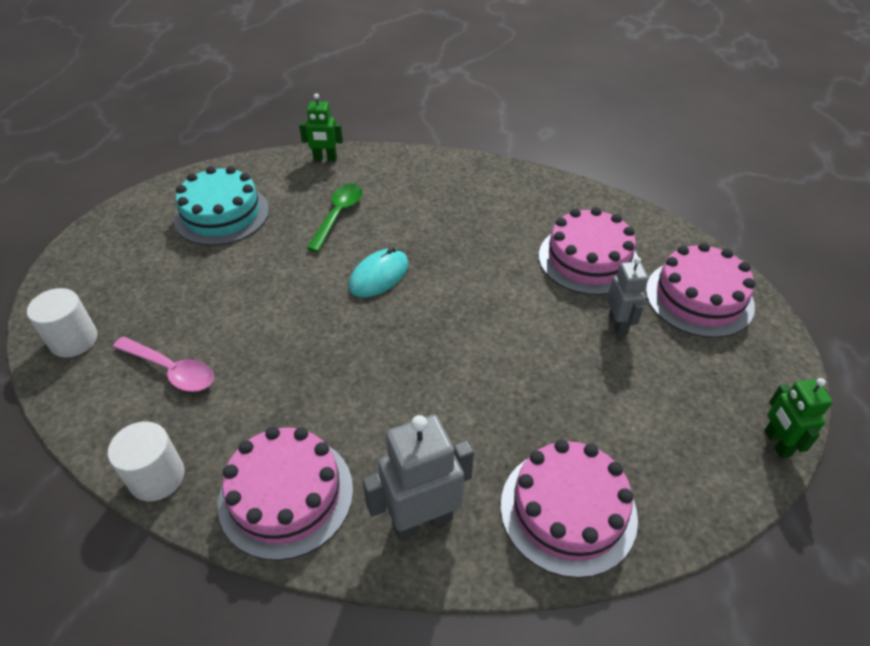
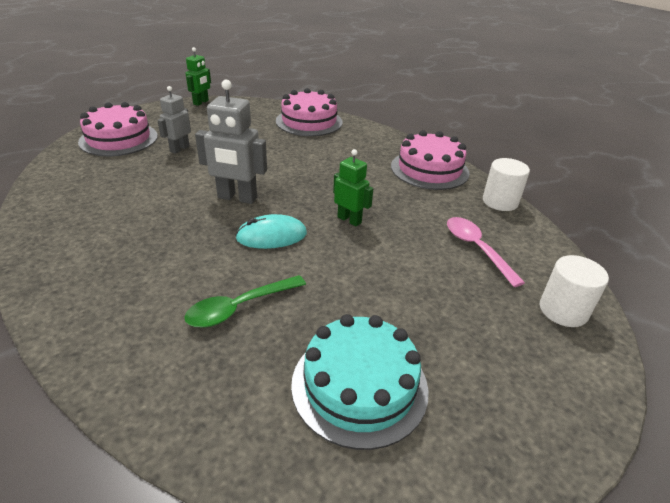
camera: 145 degrees left, 10 degrees down
(325, 159) = (156, 407): green robot -> green robot (349, 220)
(422, 520) = (372, 141): grey robot -> grey robot (237, 198)
(588, 259) = (127, 177): pink cake -> none

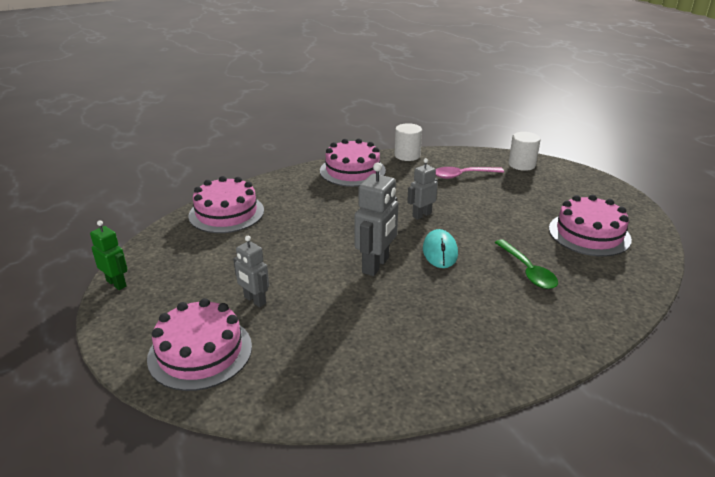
camera: 75 degrees left, 5 degrees down
(349, 220) = (421, 215): green robot -> grey robot
(359, 385) = (589, 234): turquoise cake -> pink cake

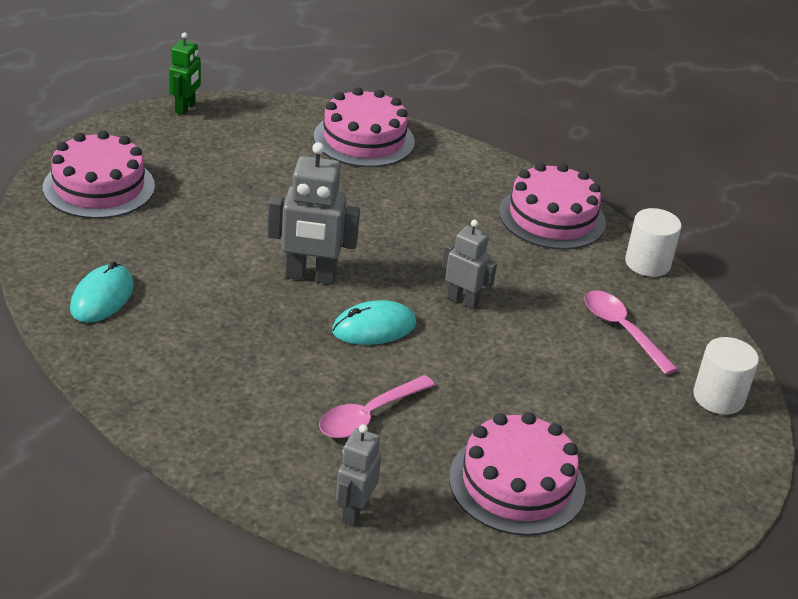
camera: 65 degrees right, 5 degrees up
(254, 300) = (196, 200): grey robot -> grey robot (354, 511)
(363, 374) = (102, 297): none -> turquoise mouse
(528, 271) = (369, 416): green spoon -> pink spoon

